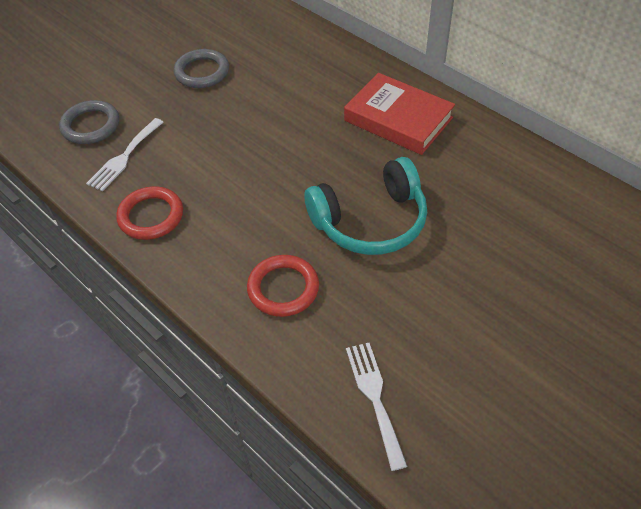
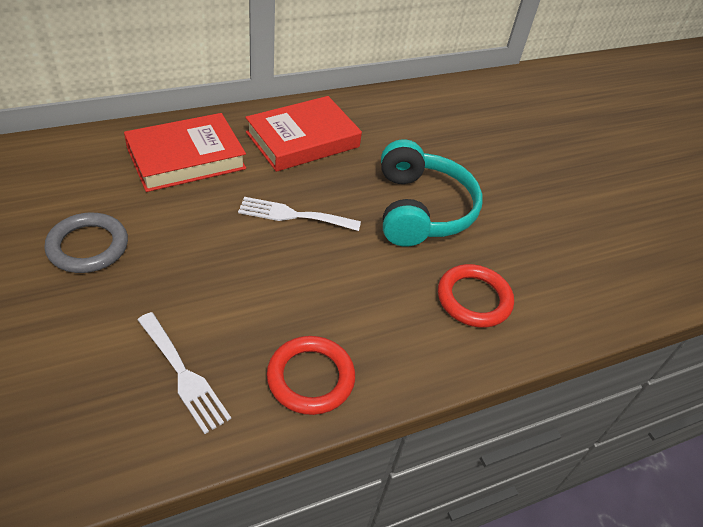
camera: 75 degrees left, 5 degrees down
(91, 125) = (84, 396): grey ring -> none
(319, 72) = (186, 158): none -> red book
(374, 397) = (612, 285): white fork -> white fork (293, 215)

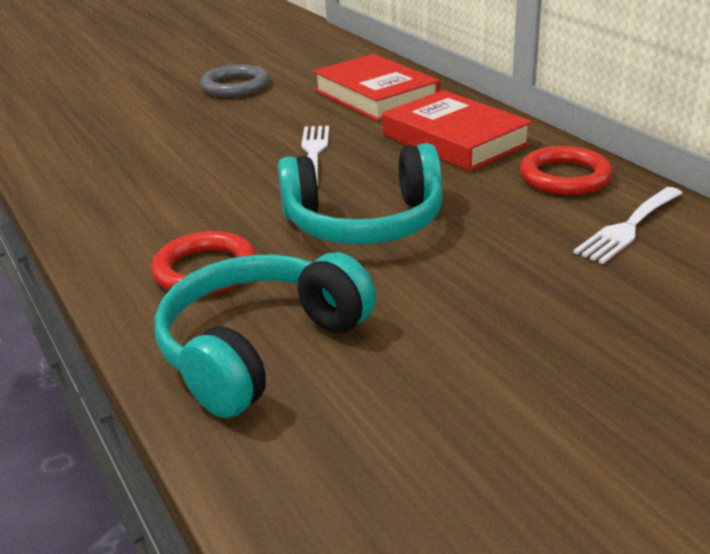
camera: 90 degrees right, 15 degrees down
(183, 375) = (97, 141): white fork -> white fork (628, 227)
(310, 378) = (89, 189): red ring -> red ring (564, 177)
(566, 280) = (259, 348): none -> turquoise headphones

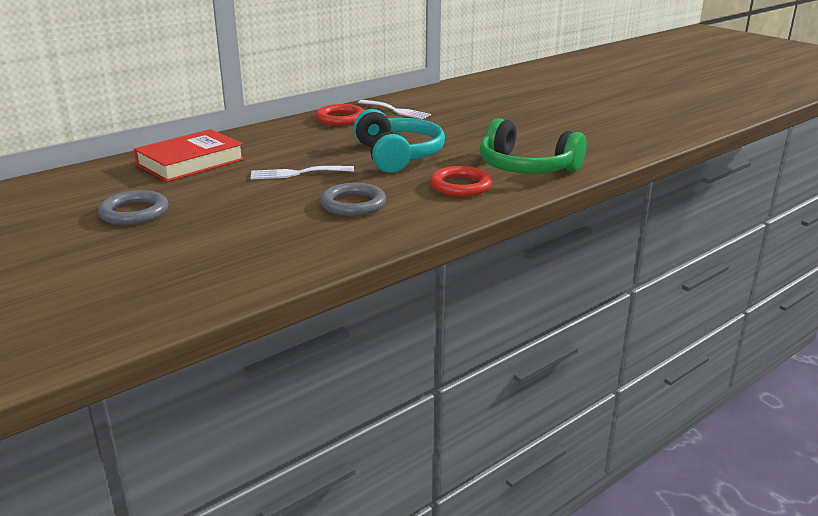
camera: 100 degrees left, 5 degrees down
(187, 188) = (353, 204): none -> grey ring
(259, 348) = (526, 167): turquoise headphones -> green headphones
(455, 139) = (283, 140): red book -> none

